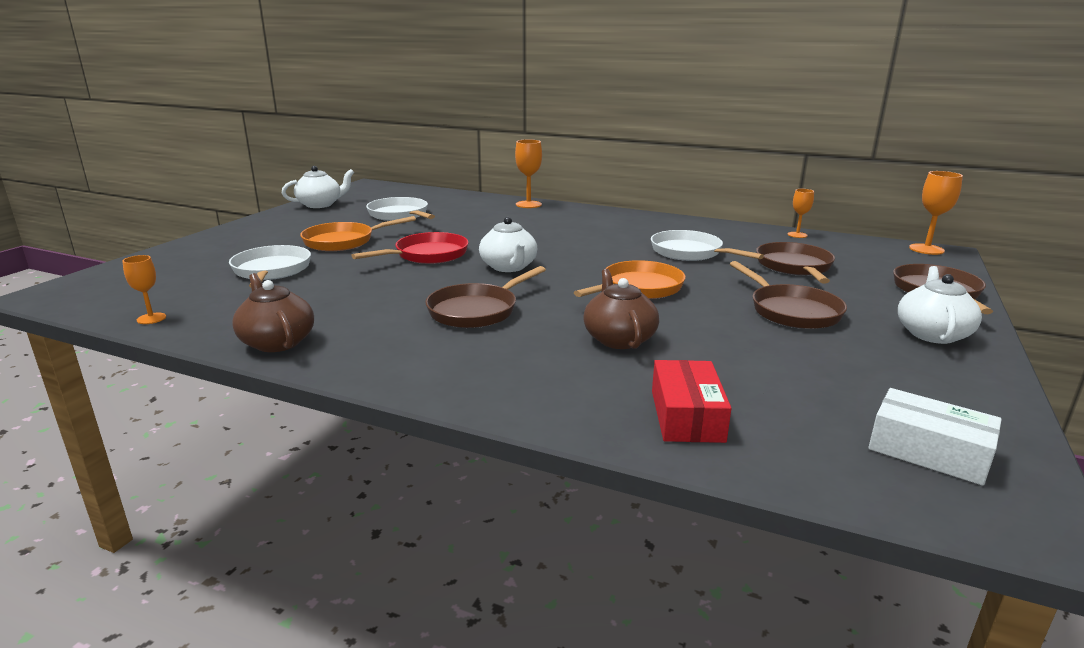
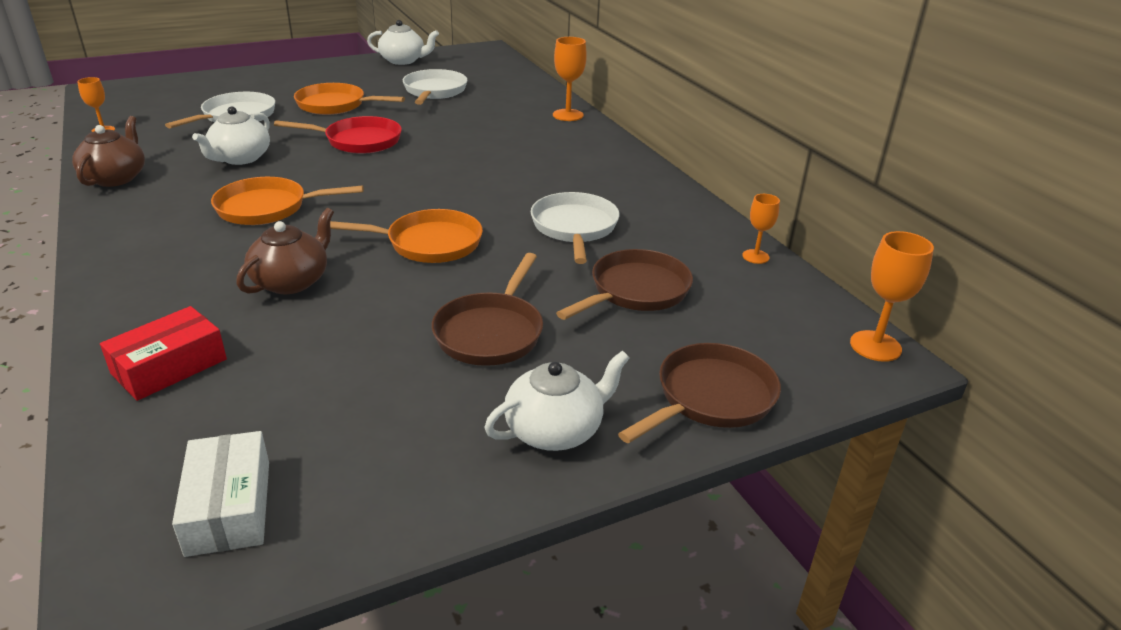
camera: 40 degrees right, 10 degrees up
(477, 310) = (268, 208): brown pan -> orange pan
(509, 267) = (385, 177): white teapot -> white teapot (240, 158)

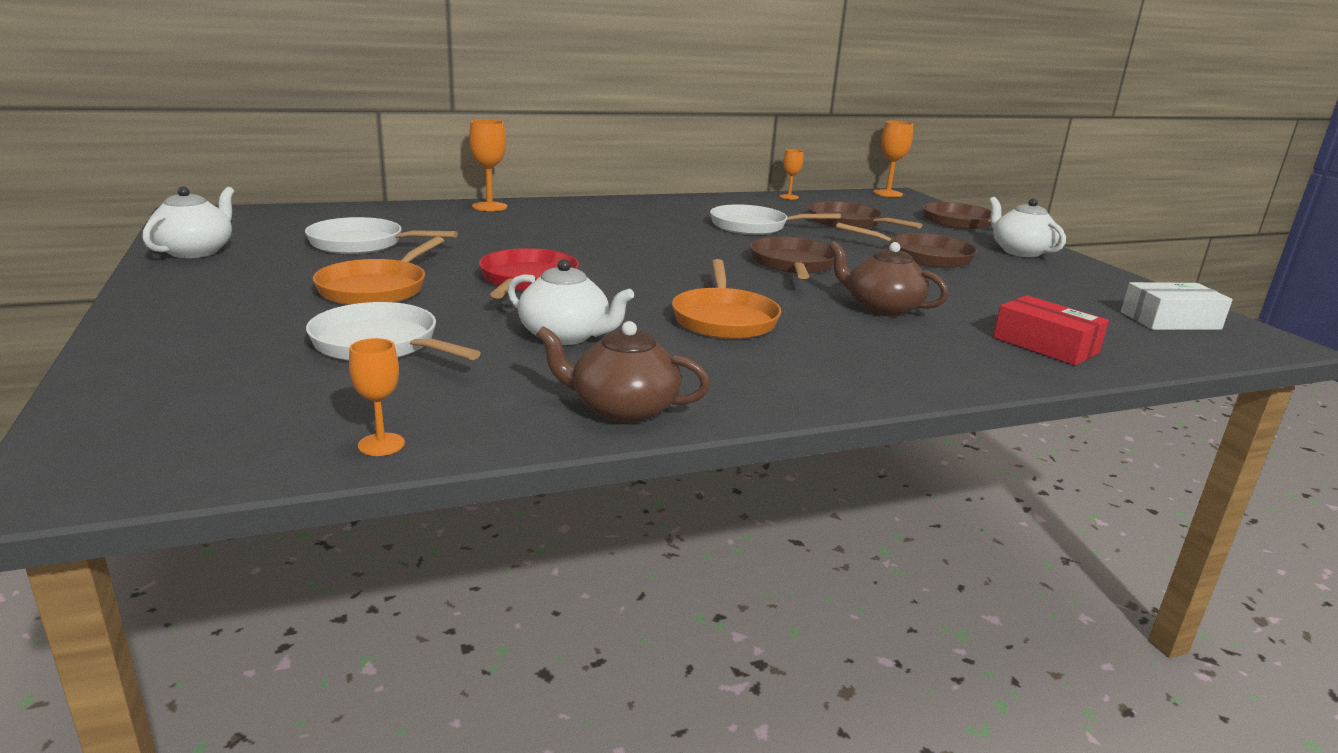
camera: 85 degrees left, 10 degrees down
(428, 243) = (792, 265): orange pan -> brown pan

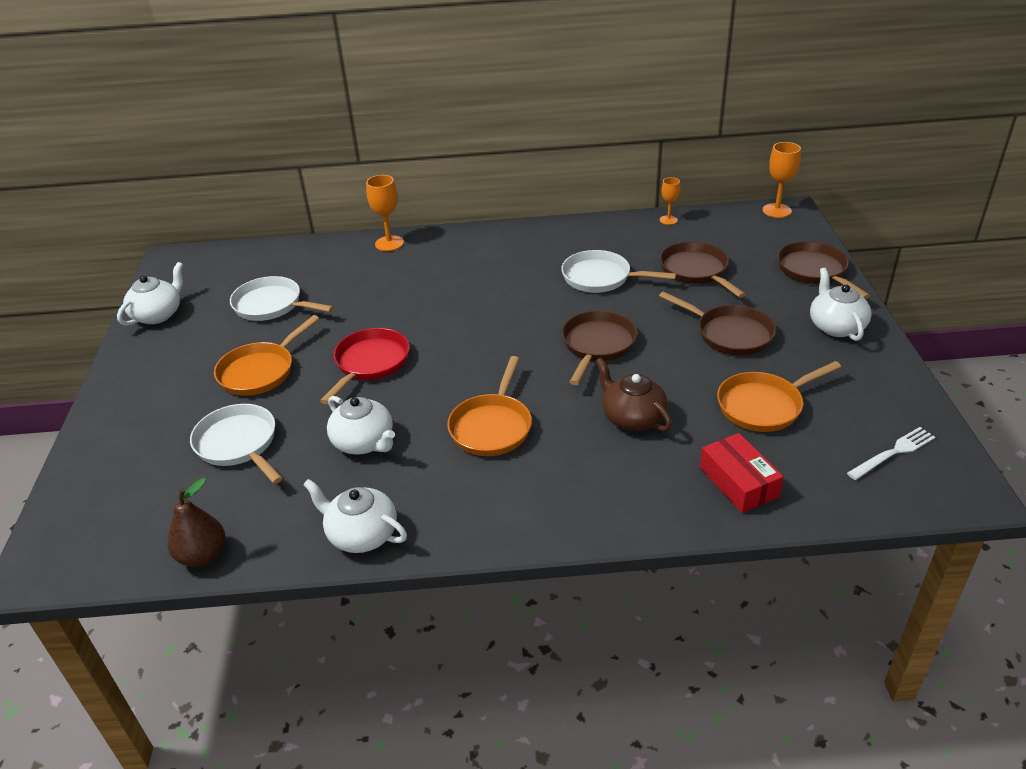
camera: 20 degrees right, 15 degrees up
(381, 444) = (203, 555): orange goblet -> brown pear
(622, 409) = (361, 534): brown teapot -> white teapot
(1010, 297) = (764, 406): none -> orange pan
(1170, 321) = (893, 453): white box -> white fork

